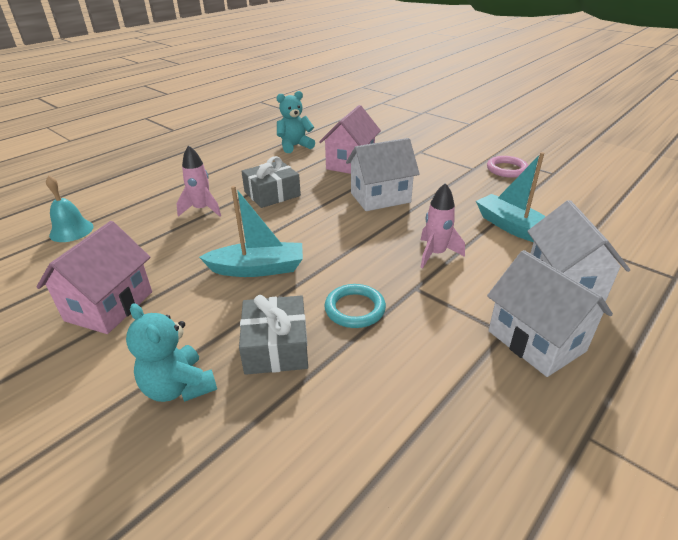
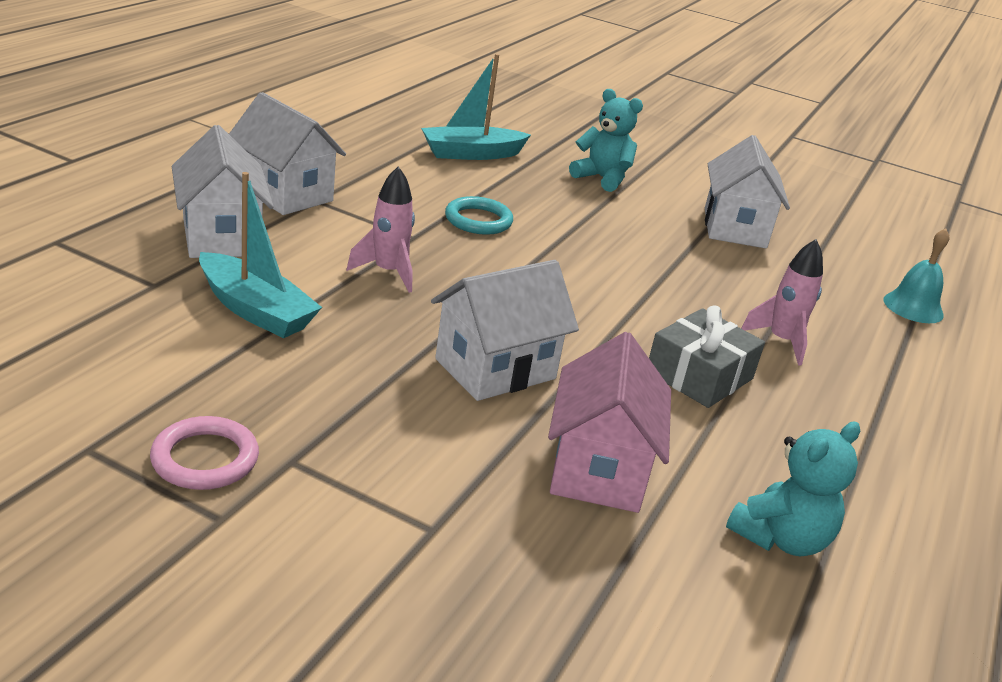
camera: 160 degrees right, 5 degrees down
(109, 306) = (734, 228): pink house -> white house
(258, 269) = (615, 258): turquoise boat -> turquoise boat (471, 154)
(276, 346) = (541, 197): grey gift -> none

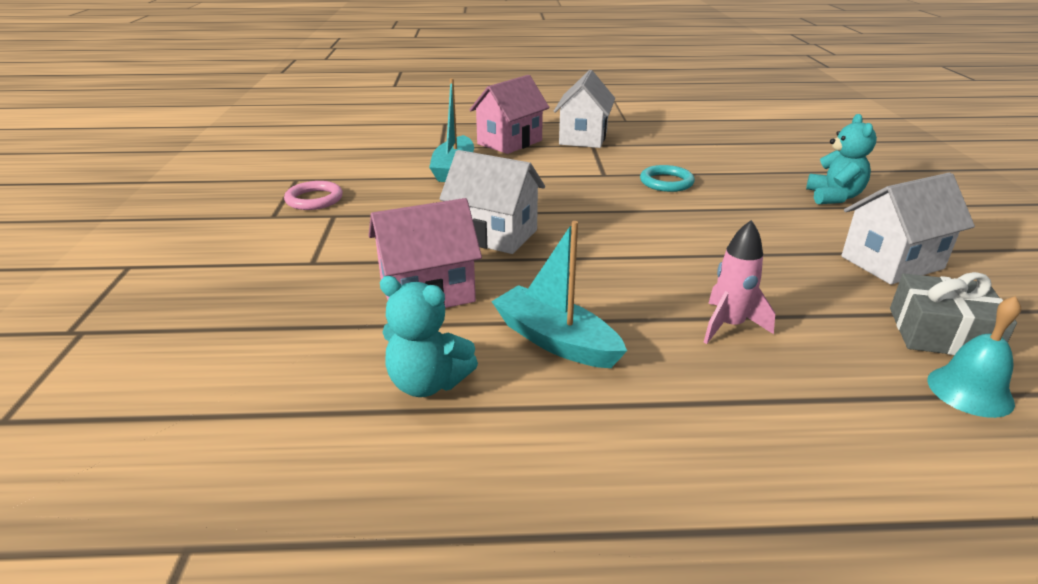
camera: 65 degrees right, 0 degrees up
(221, 237) = (509, 142): white house -> pink house
(388, 272) = (549, 181): pink rocket -> none
(471, 154) = (753, 156): turquoise boat -> turquoise boat (555, 340)
(699, 375) = (605, 301): grey gift -> grey gift (941, 333)

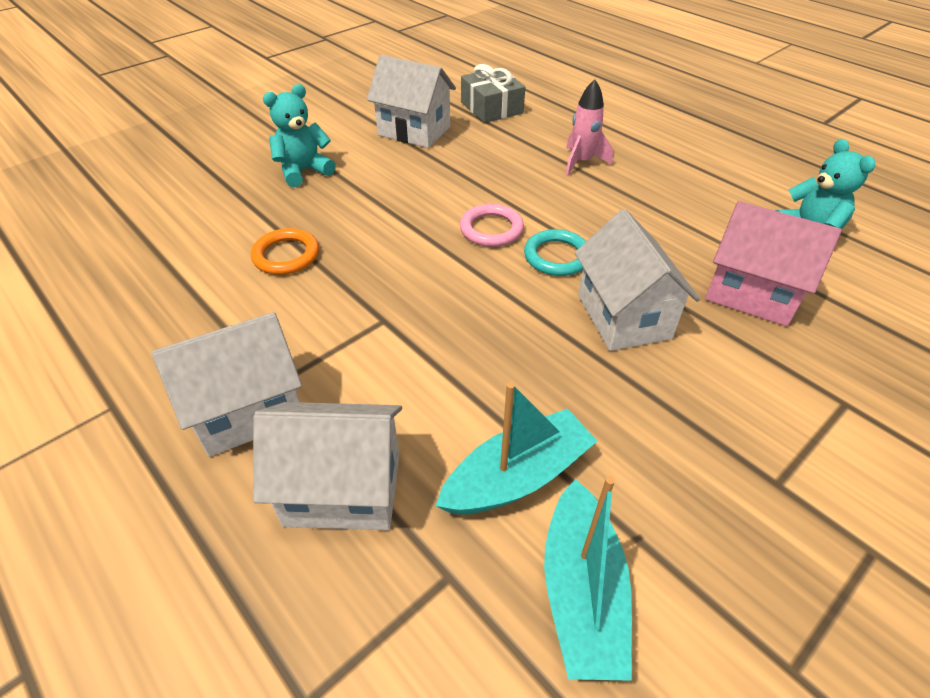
camera: 130 degrees left, 15 degrees up
(314, 199) = (789, 555): pink ring -> pink ring (491, 229)
(509, 142) = (343, 489): pink house -> white house
(555, 340) = (696, 211): turquoise boat -> turquoise boat (582, 592)
(666, 182) = (361, 267): turquoise ring -> turquoise ring (557, 256)
(708, 168) = (286, 255): none -> orange ring
(970, 391) = (539, 97): turquoise bell -> none

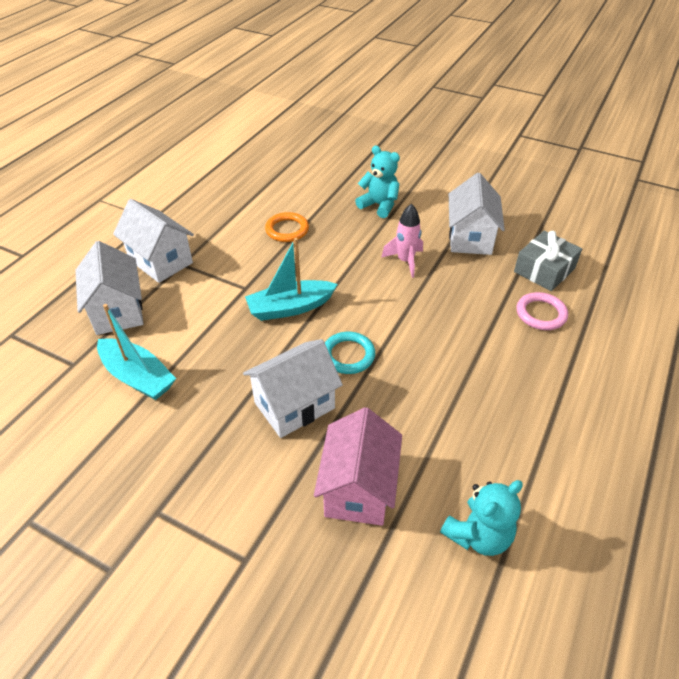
camera: 70 degrees right, 0 degrees up
(491, 229) = (363, 312): pink ring -> pink ring (541, 314)
(581, 162) = (494, 345): pink rocket -> pink rocket (405, 261)
(582, 592) = (68, 419): turquoise boat -> turquoise boat (290, 308)

